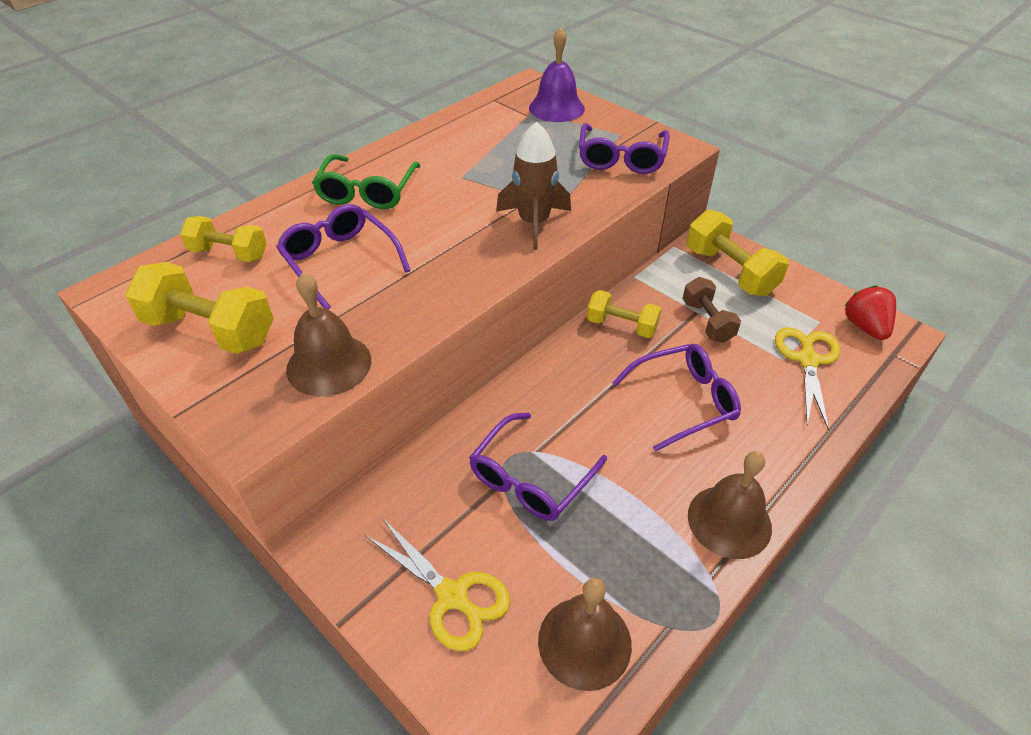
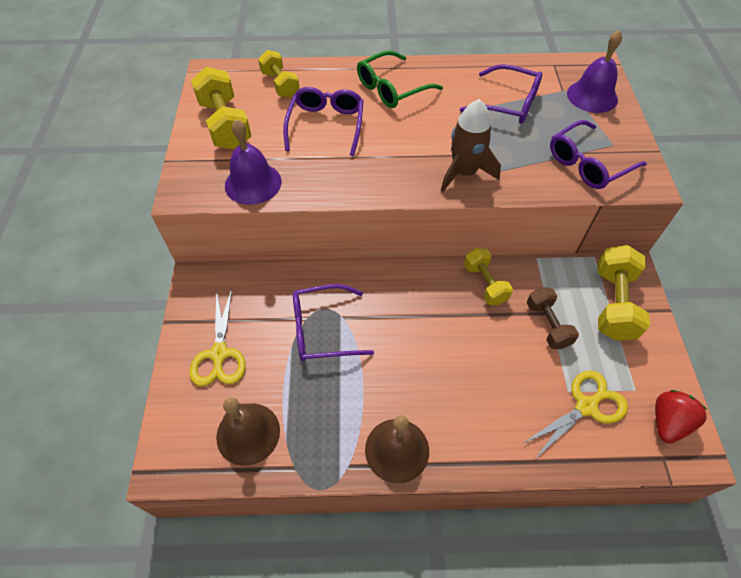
camera: 45 degrees right, 10 degrees up
(329, 364) = (253, 183): brown bell -> purple bell
(683, 401) = (462, 360): purple glasses -> purple glasses (508, 103)
(707, 321) = (547, 325): brown dumbbell -> brown dumbbell turned 45 degrees counterclockwise

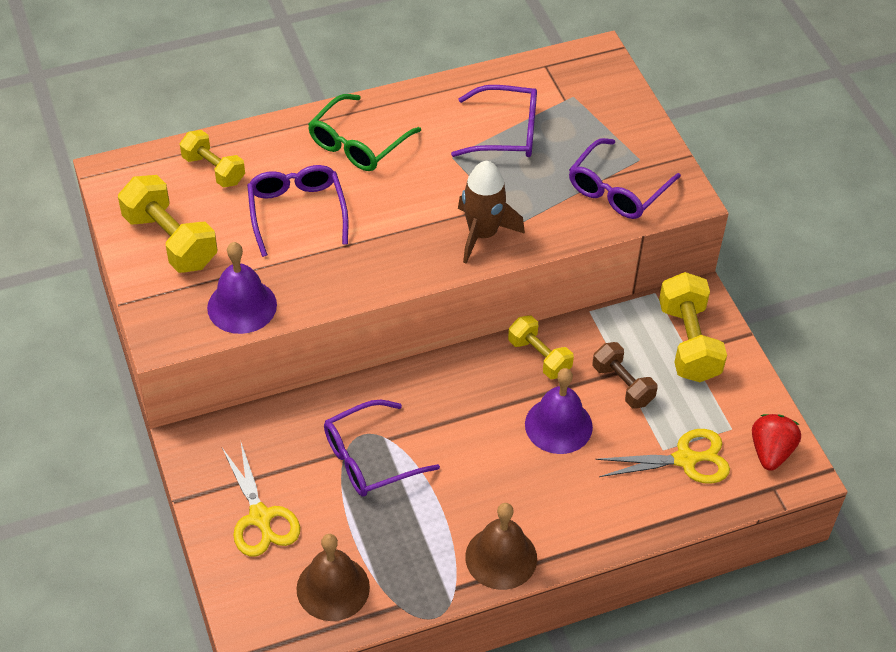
camera: 20 degrees left, 5 degrees down
(586, 407) = (685, 459): yellow scissors -> yellow scissors turned 45 degrees clockwise
(592, 96) = (601, 100): purple bell -> purple bell (558, 425)

